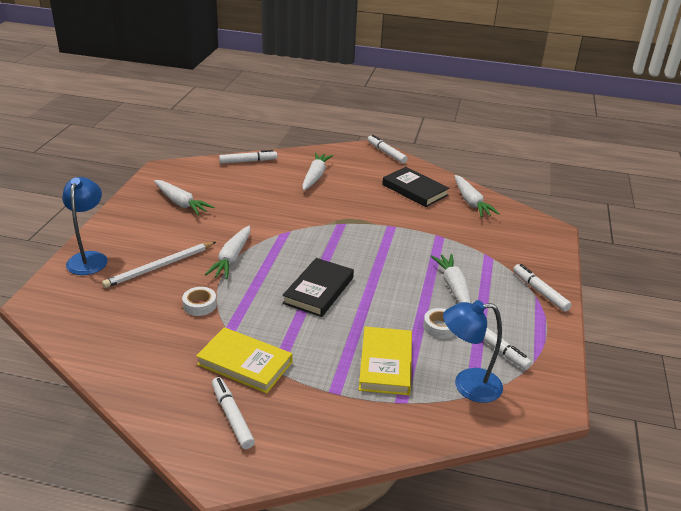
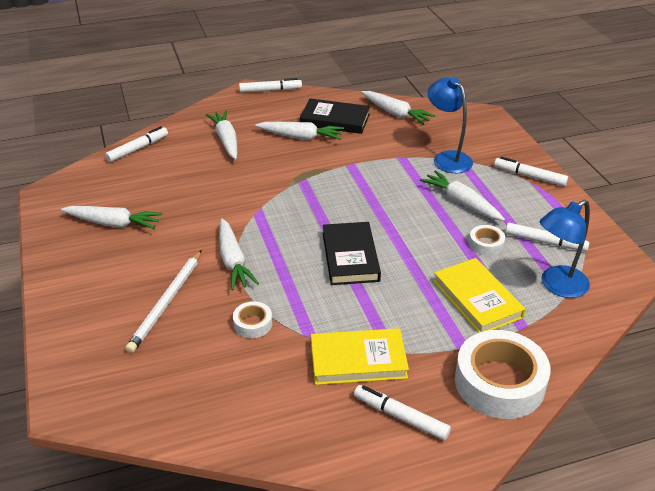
camera: 30 degrees left, 5 degrees up
(89, 258) = (75, 328): blue lamp -> blue lamp (447, 158)
(334, 432) = (499, 382): none -> white tape
(374, 193) = (301, 137): none -> white carrot
(386, 153) = (270, 90): white marker -> white marker turned 150 degrees clockwise

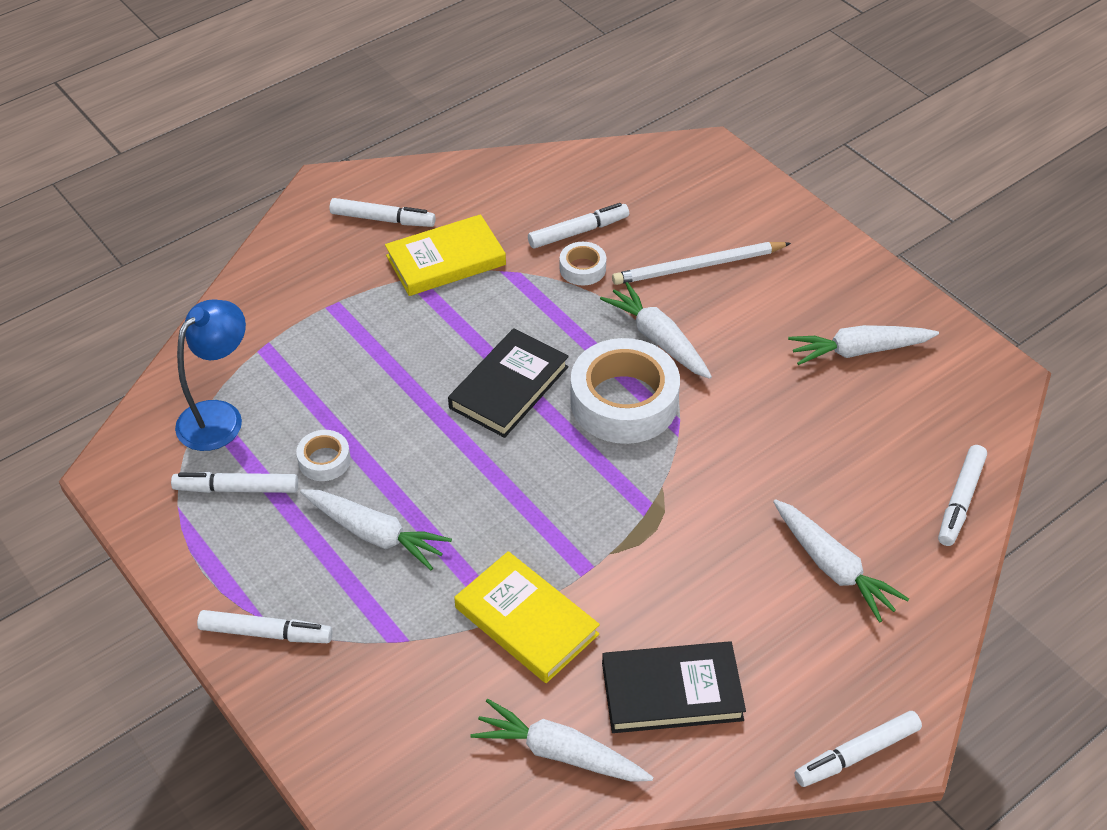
camera: 160 degrees right, 10 degrees up
(166, 302) = (698, 266): white pencil -> white pencil turned 105 degrees counterclockwise
(236, 356) = (578, 232): none -> white marker
(301, 137) = (708, 617): white carrot -> none
(350, 257) = (509, 387): black book -> black book turned 60 degrees clockwise
(447, 158) = (421, 639): blue lamp -> none
(477, 299) = (324, 369): yellow book -> yellow book (526, 621)
(499, 382) = (285, 276): white tape -> white tape (624, 401)

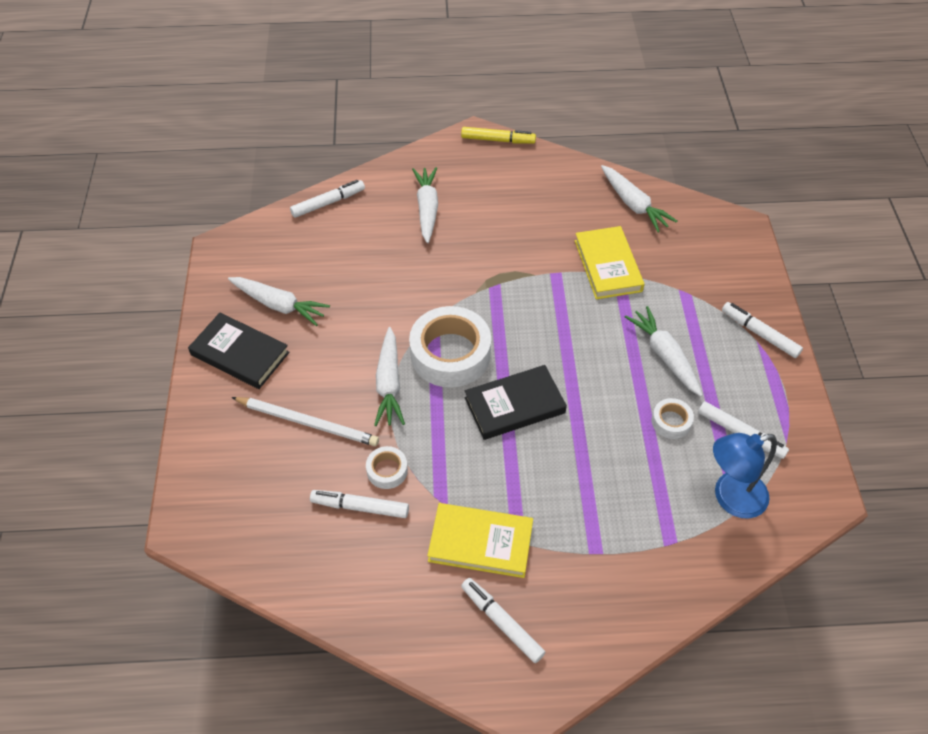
camera: 145 degrees left, 5 degrees up
(672, 691) = (559, 201): black book -> black book (240, 354)
(856, 754) = (498, 140): white marker -> yellow marker

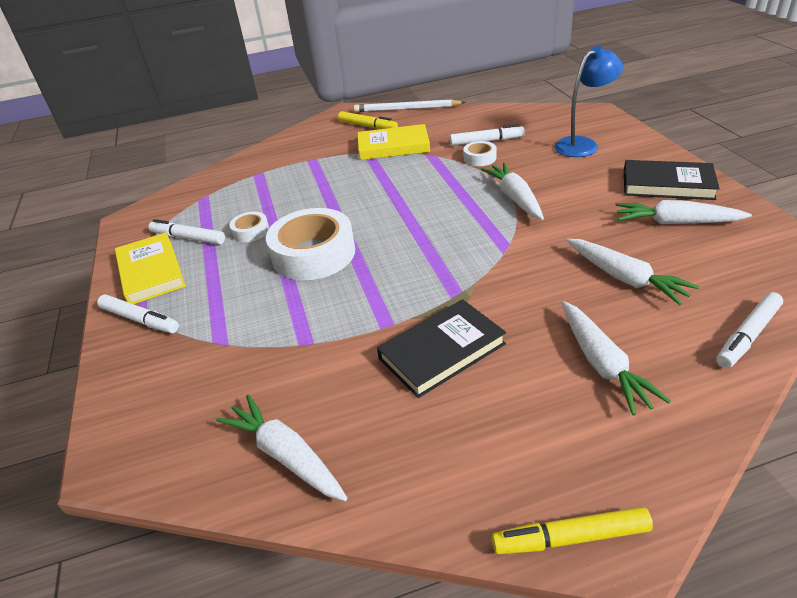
camera: 170 degrees right, 15 degrees down
(308, 423) = (562, 164): white pencil -> white pencil (406, 109)
(450, 354) = (472, 228): white tape -> white tape (313, 254)
(502, 622) = (368, 126): white marker -> yellow marker
(514, 405) = (394, 210): black book -> black book (442, 351)
(608, 266) = (320, 350): yellow book -> yellow book (151, 272)
(664, 355) = (252, 276): white carrot -> white carrot (625, 278)
(730, 498) = (208, 202): blue lamp -> blue lamp (582, 144)

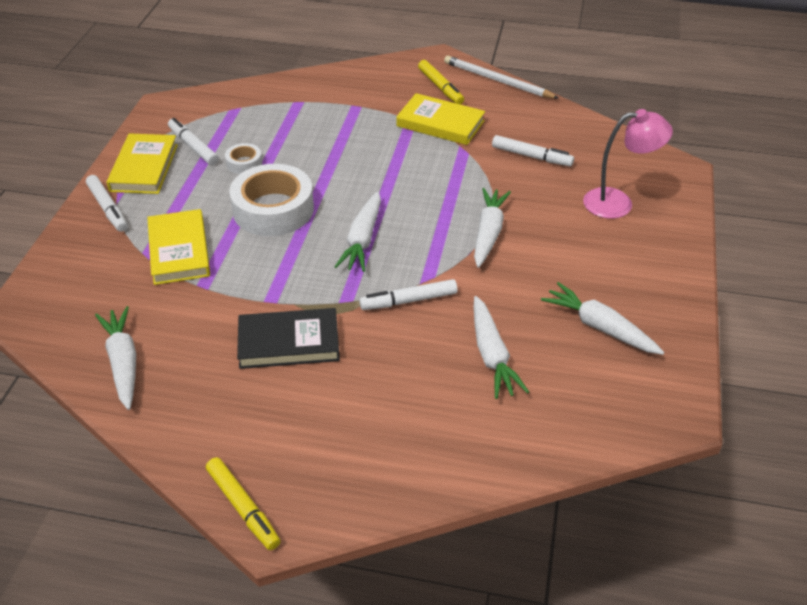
camera: 25 degrees right, 5 degrees up
(252, 323) = (179, 251): none -> yellow book
(479, 158) = (504, 174): white tape -> none
(570, 537) = (243, 508): yellow marker -> yellow marker turned 150 degrees counterclockwise
(582, 144) = (618, 203): blue lamp -> pink lamp
(602, 364) = (391, 413): white carrot -> white carrot (362, 239)
(667, 184) = (643, 286): black book -> none
(747, 336) = (527, 451): white marker -> white marker (408, 301)

